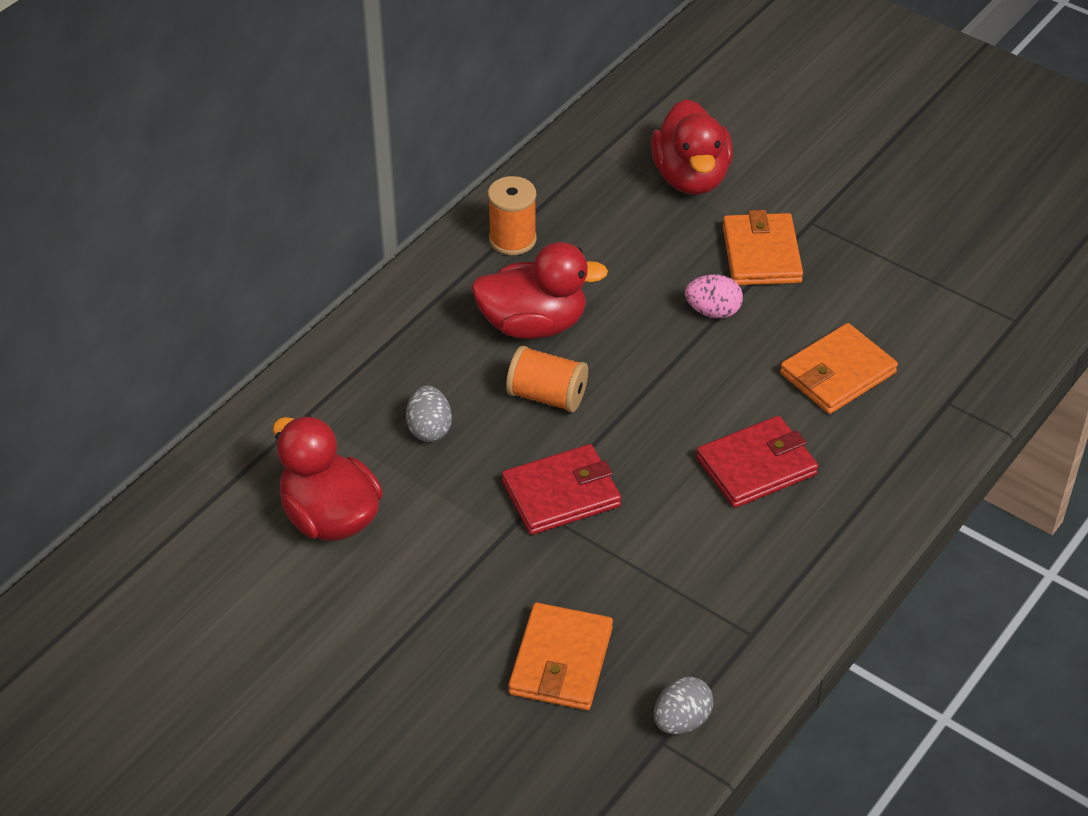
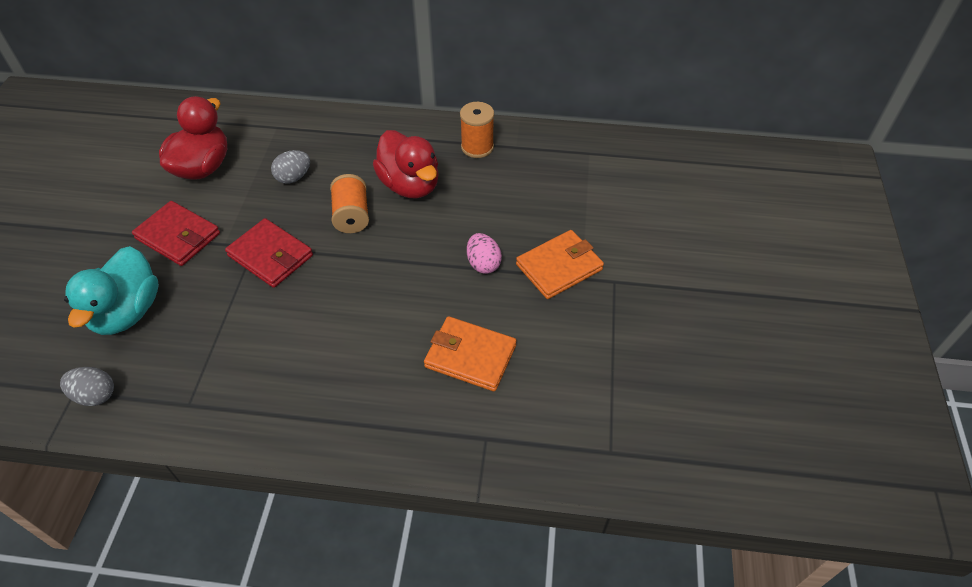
camera: 60 degrees right, 5 degrees up
(560, 661) = (127, 312): orange wallet -> turquoise duck
(691, 177) = (603, 202): red duck -> none
(756, 466) = (349, 345): red wallet -> red wallet (178, 236)

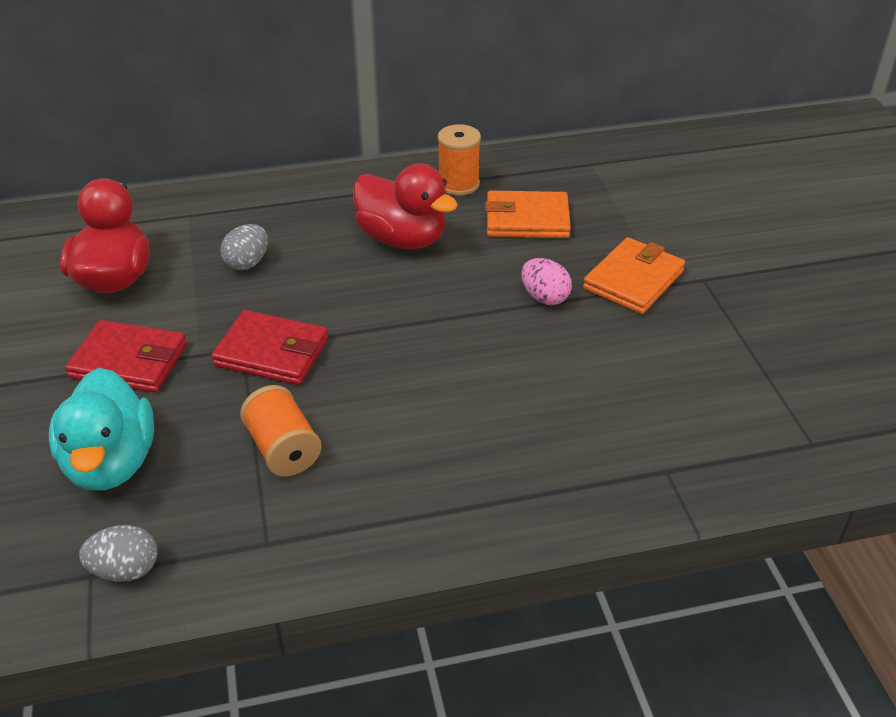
camera: 20 degrees left, 10 degrees down
(352, 216) = (350, 286): orange spool -> orange spool (283, 449)
(470, 356) = (592, 393): orange wallet -> orange wallet (527, 219)

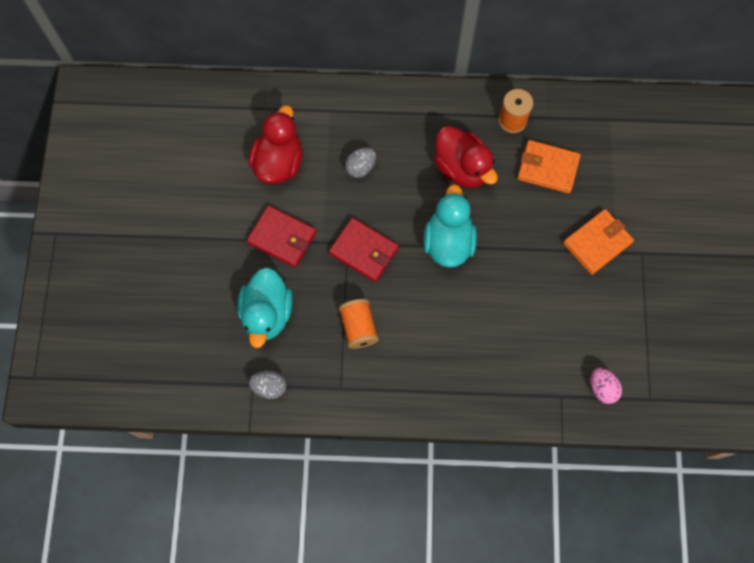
camera: 15 degrees right, 30 degrees up
(407, 318) = (448, 242): none -> turquoise duck
(544, 297) = (536, 245): pink egg -> pink egg (602, 388)

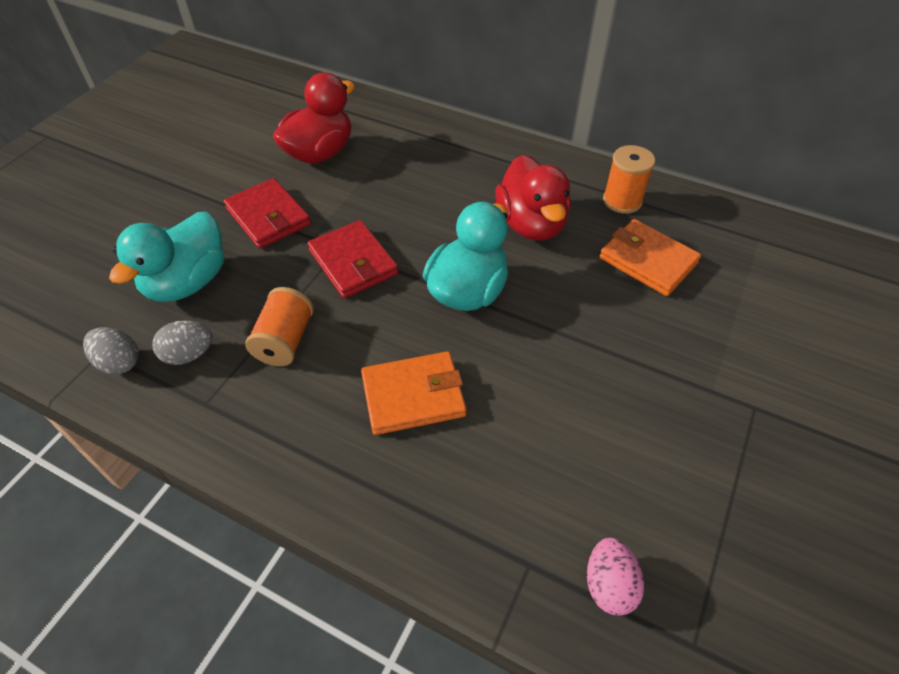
camera: 25 degrees right, 20 degrees down
(361, 167) = (407, 185): grey egg -> grey egg (189, 354)
(597, 243) = (686, 368): orange wallet -> orange wallet (413, 396)

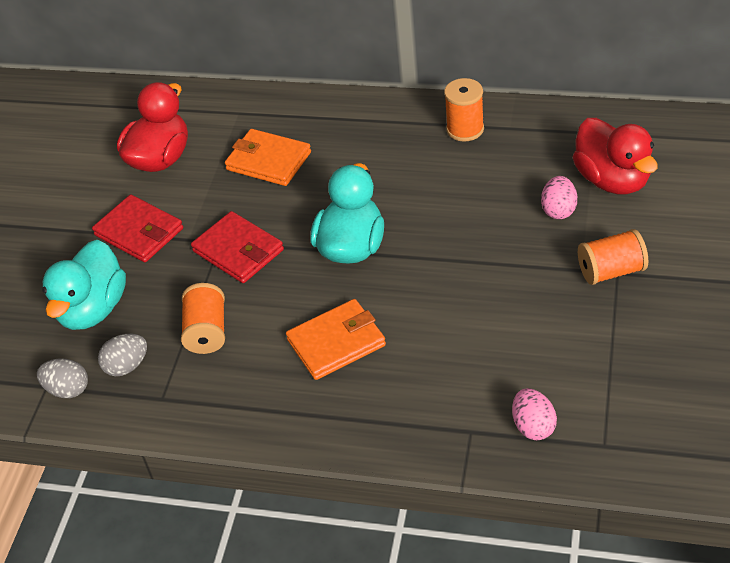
camera: 10 degrees left, 5 degrees down
(531, 224) = (388, 173): red duck -> red duck (612, 180)
(648, 260) = (502, 178): orange wallet -> orange wallet (269, 161)
(701, 313) = (558, 210): none -> pink egg
(748, 403) = (611, 271): none -> orange spool

